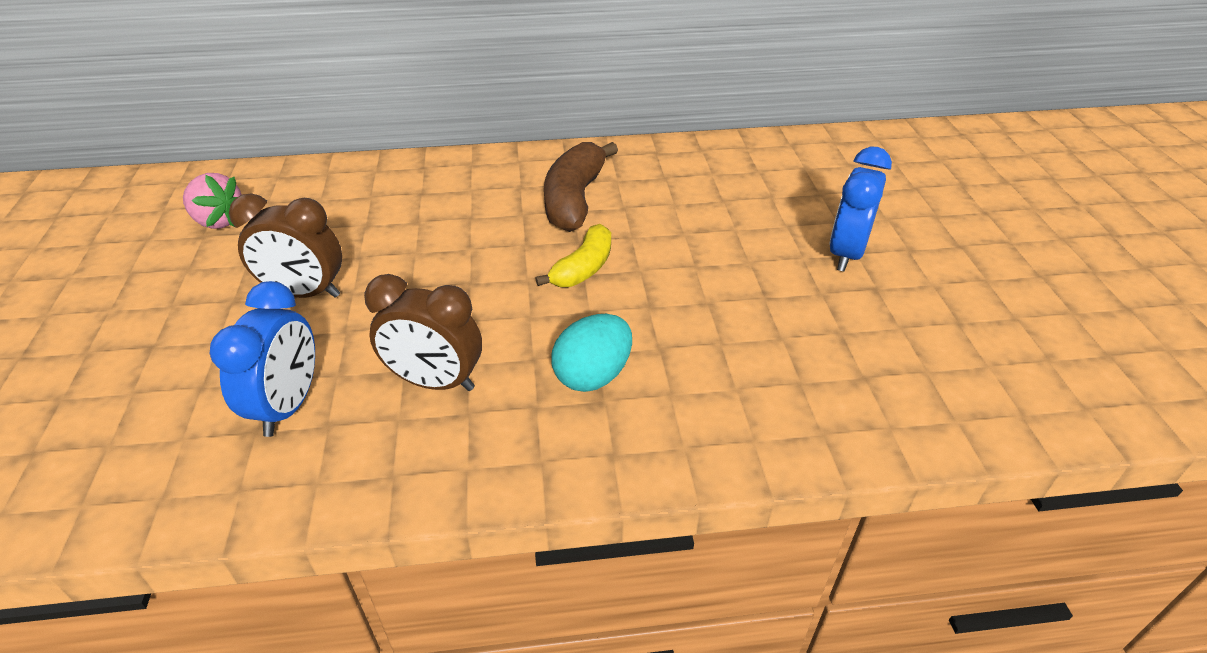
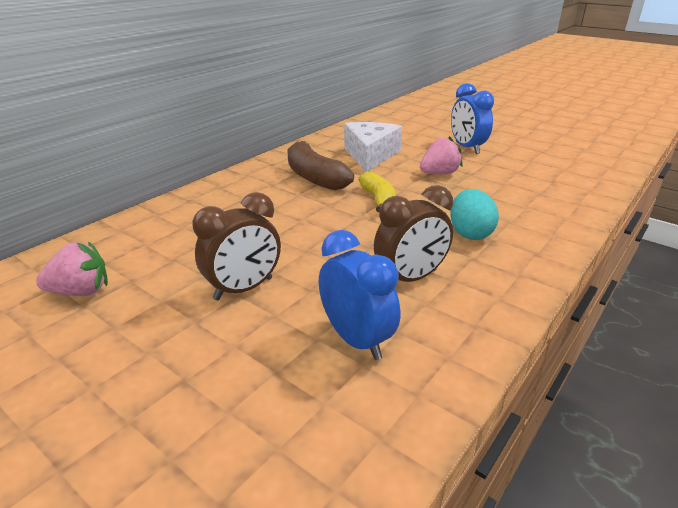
camera: 45 degrees left, 10 degrees down
(692, 200) = (370, 155): none -> white cheese
(723, 273) = (439, 173): none -> pink strawberry

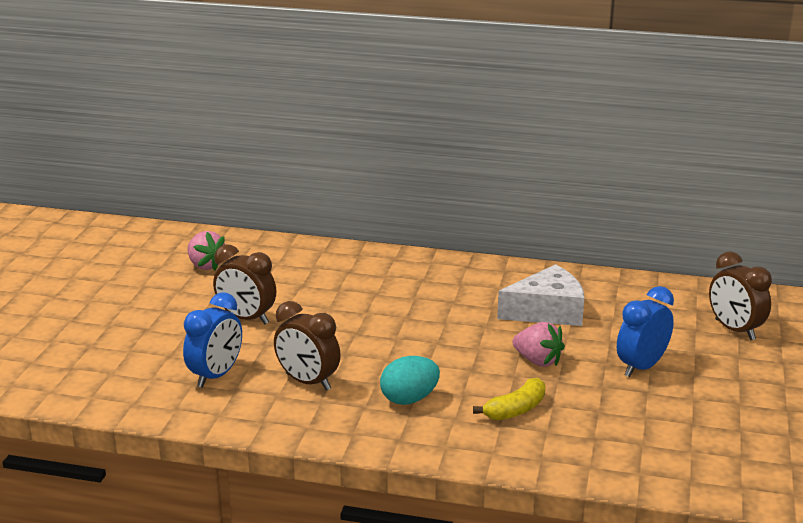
camera: 65 degrees right, 5 degrees down
(314, 177) = (457, 295): brown banana -> none
(378, 199) = (438, 339): yellow banana -> yellow banana (515, 410)
(438, 118) = (734, 330): none -> brown clock

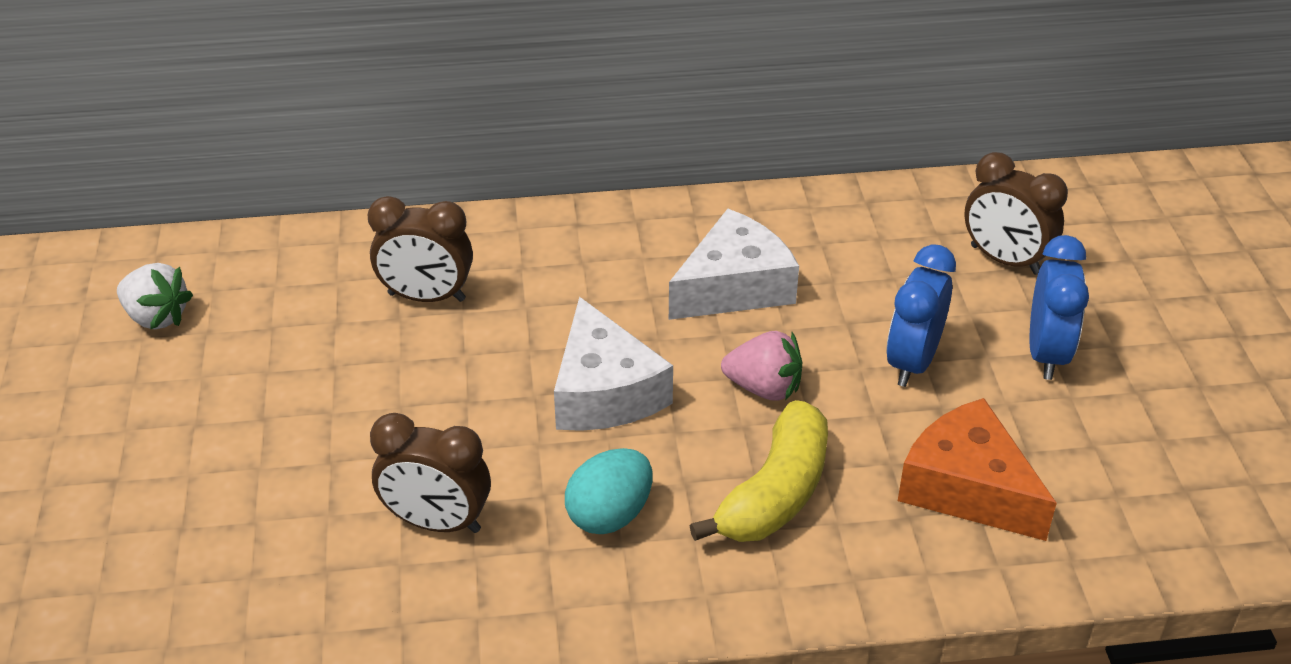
camera: 20 degrees left, 15 degrees up
(206, 265) = (157, 317): pink strawberry -> white strawberry
(216, 375) = (280, 549): blue clock -> blue clock (1046, 354)
(246, 318) = (277, 415): brown clock -> brown clock (426, 297)
(439, 344) = (604, 392): none -> white cheese
(515, 410) = (775, 493): yellow banana -> yellow banana, size x1.54
(641, 432) = (967, 488): none -> orange cheese

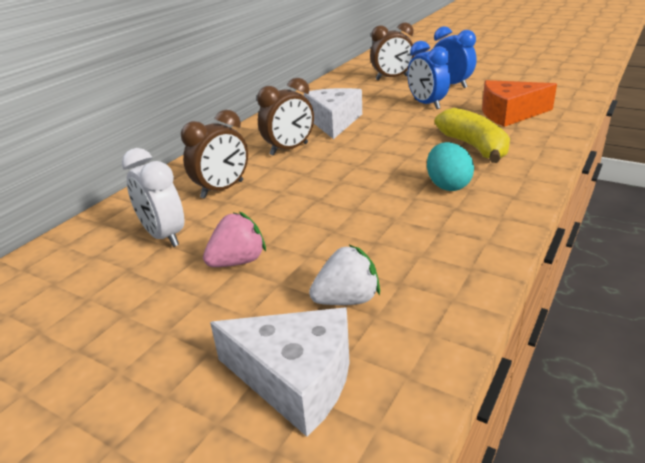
camera: 50 degrees left, 10 degrees down
(157, 317) = (80, 286): white strawberry -> white strawberry (347, 300)
(286, 316) = (164, 236): none -> white clock
(437, 522) = (400, 233): brown clock -> brown clock (289, 149)
(604, 392) = (360, 164): white cheese -> white cheese (296, 378)
(764, 388) = (405, 132): pink strawberry -> pink strawberry (238, 261)

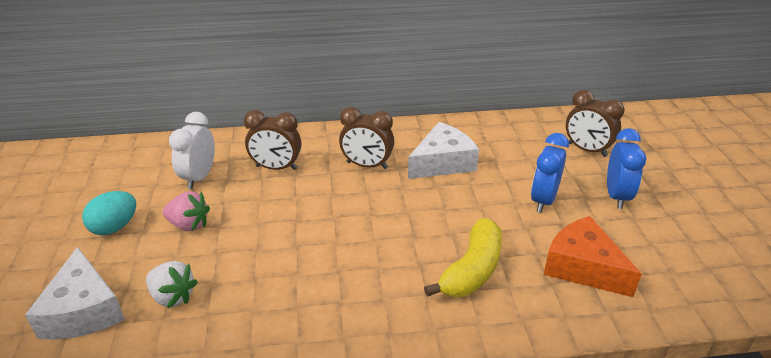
camera: 50 degrees right, 5 degrees up
(447, 185) = (376, 282): turquoise egg -> turquoise egg (115, 227)

